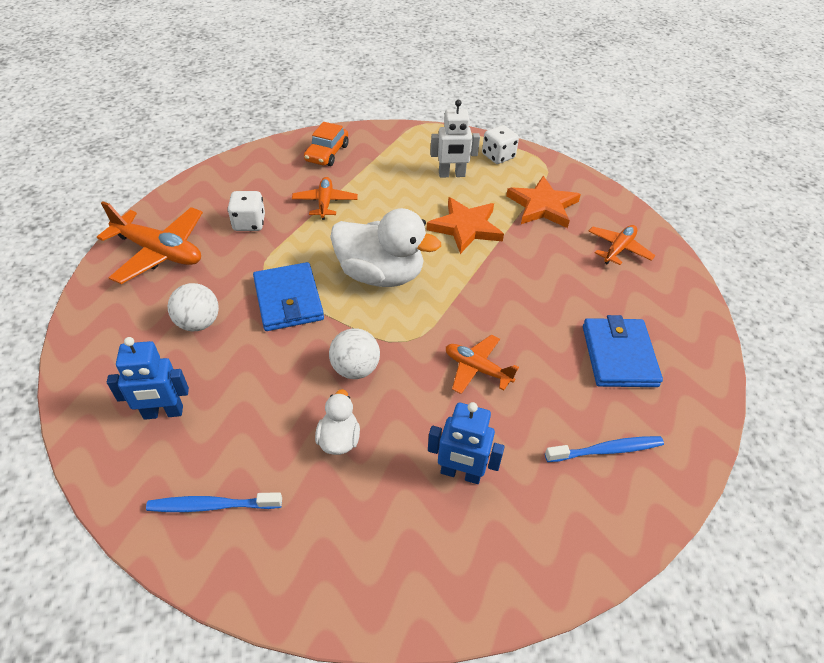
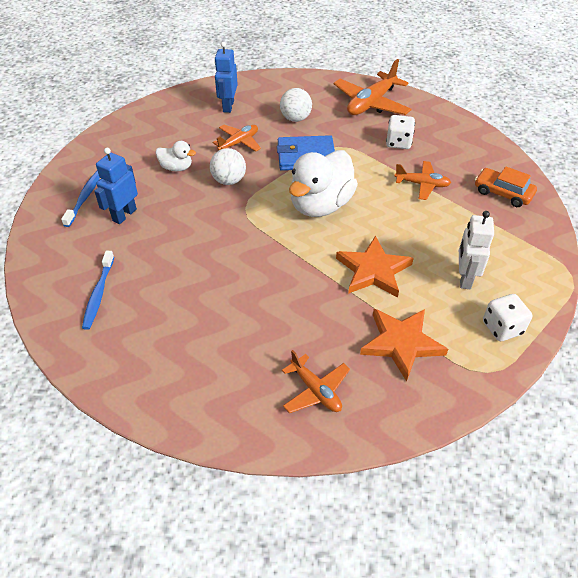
camera: 105 degrees right, 0 degrees up
(212, 505) = (159, 121): blue toothbrush -> blue toothbrush (85, 198)
(477, 369) = (203, 241): orange plane -> orange plane (239, 143)
(618, 355) = (178, 335): blue wallet -> none

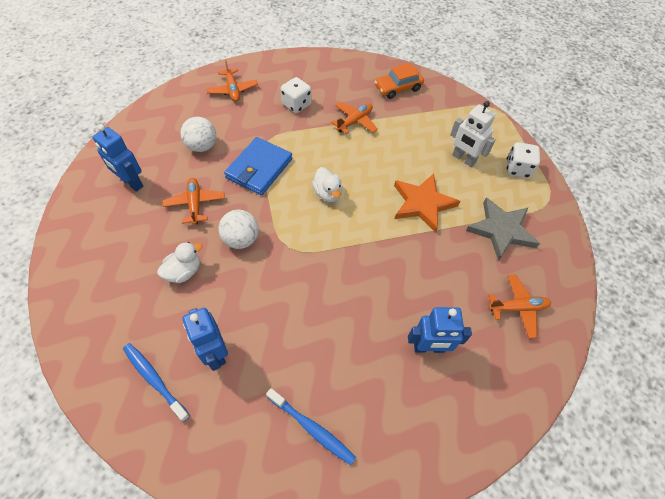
camera: 60 degrees left, 10 degrees up
(219, 337) = (429, 347): none -> blue robot
(320, 205) = (327, 193): white duck -> white duck, size x0.49
(371, 103) = (233, 90): orange plane -> orange plane, size x0.60
(401, 343) = (501, 230): orange star -> grey star

